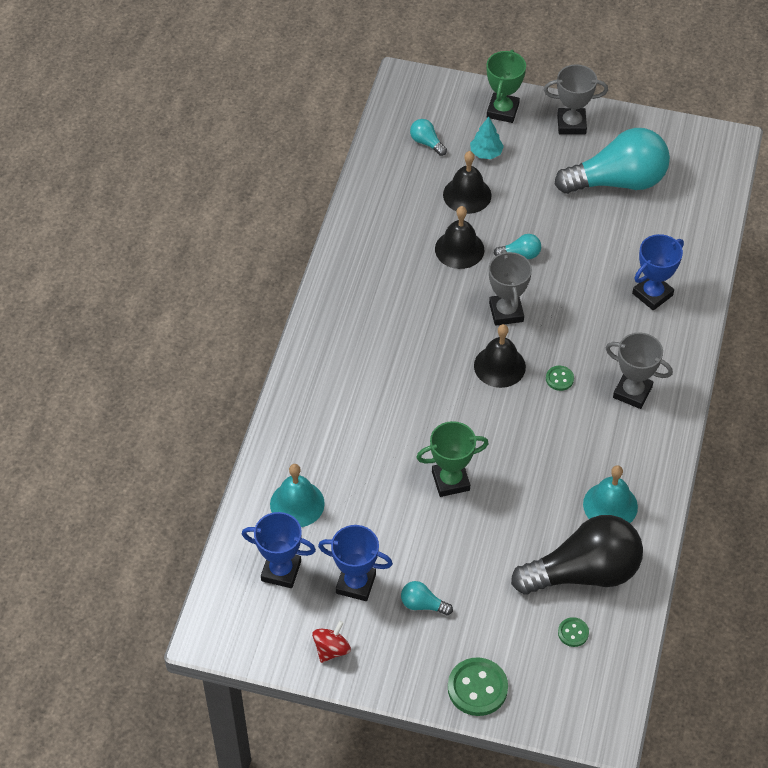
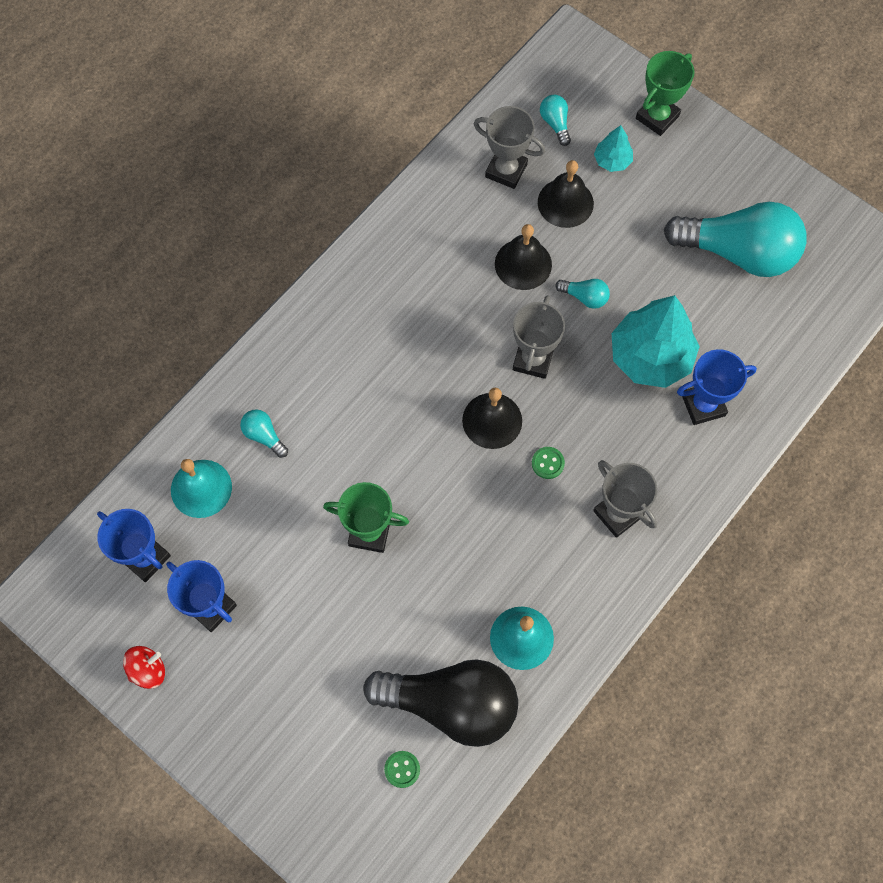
camera: 25 degrees right, 15 degrees up
(422, 604) = (265, 662): turquoise light bulb -> turquoise light bulb (264, 436)
(477, 688) = (269, 785): green button -> none
(571, 124) = (724, 163): grey trophy -> grey trophy (506, 170)
(594, 277) = (650, 357): none -> turquoise tree

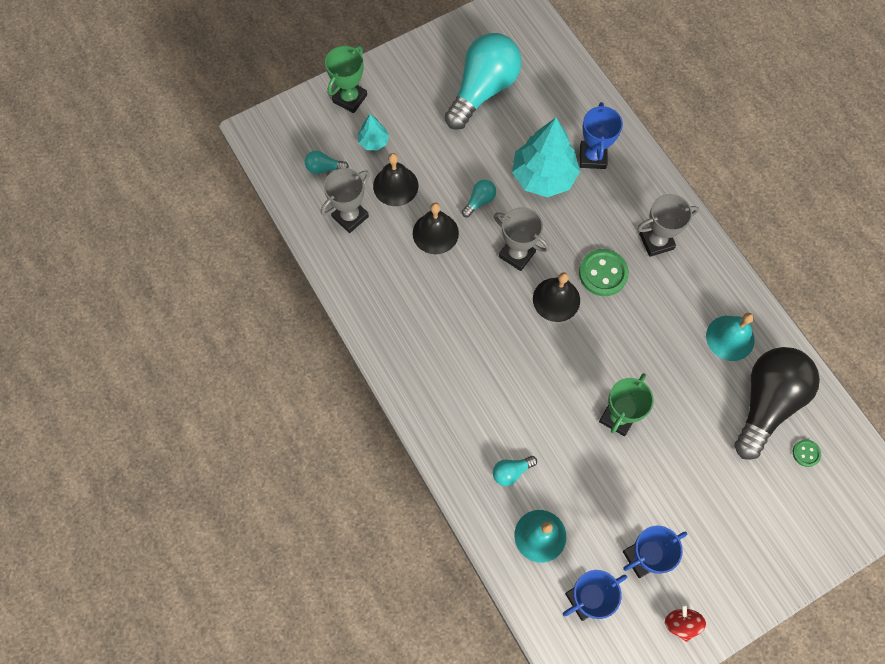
camera: 70 degrees left, 0 degrees up
(547, 463) = (603, 273): green button -> green button, size x1.91
(657, 117) = (350, 98): green trophy -> green trophy turned 60 degrees clockwise

